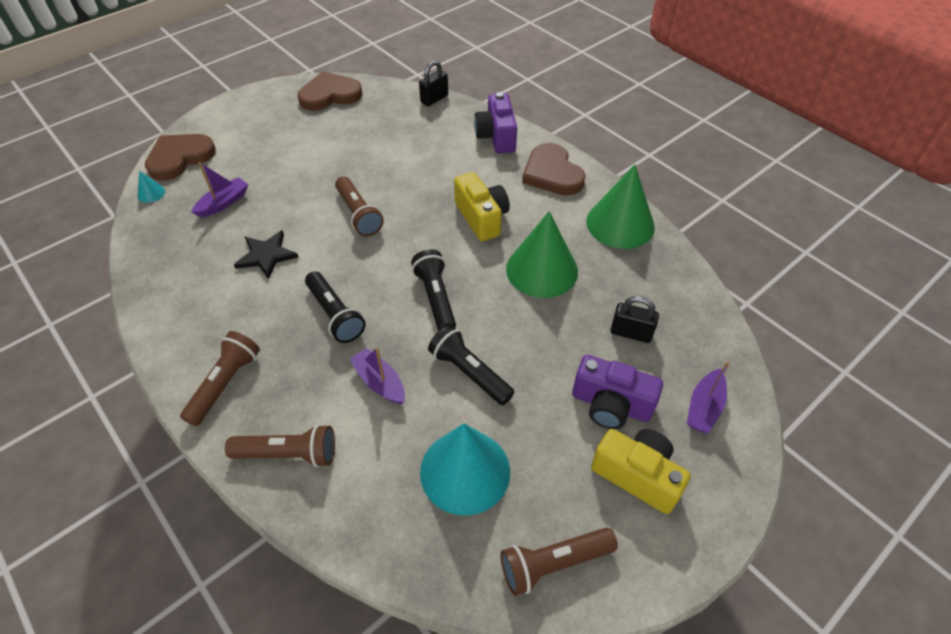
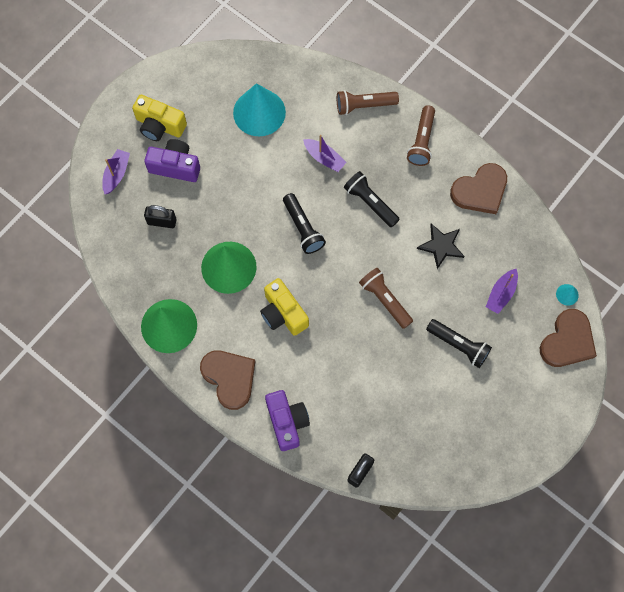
camera: 170 degrees right, 20 degrees up
(330, 95) = (468, 460): brown heart -> brown heart (480, 191)
(469, 372) = (268, 174): black flashlight -> black flashlight (459, 345)
(553, 563) = (204, 74): brown flashlight -> none

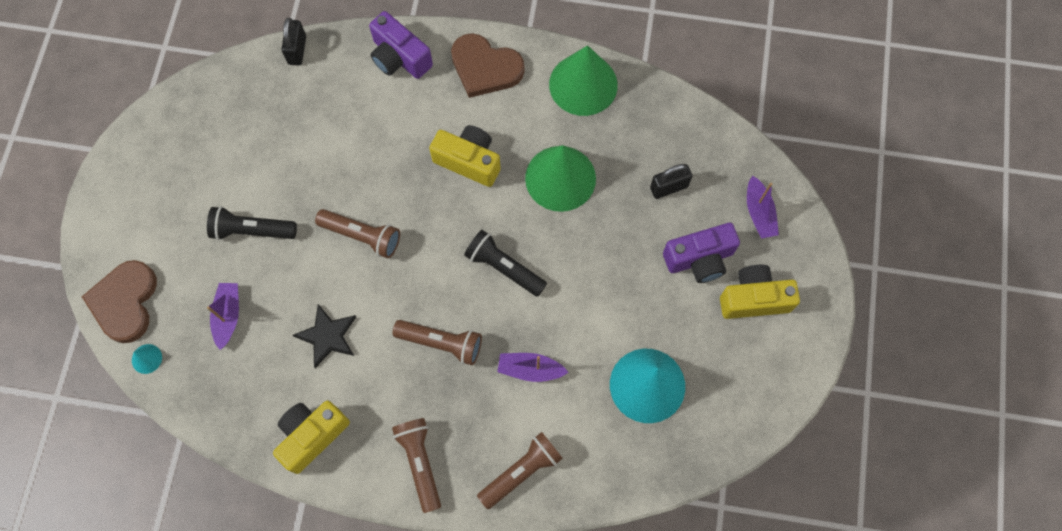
camera: 150 degrees right, 0 degrees up
(370, 203) = (441, 343): black flashlight -> brown flashlight
(480, 191) = (312, 435): brown heart -> yellow camera

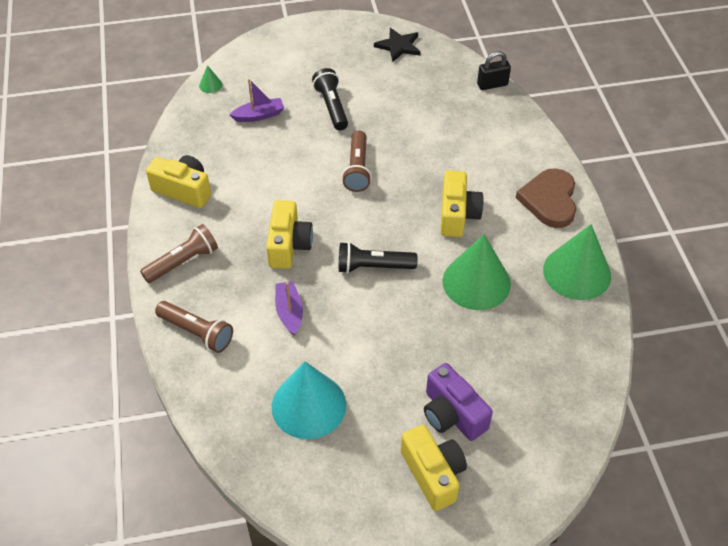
camera: 70 degrees right, 20 degrees down
(125, 302) = (247, 61): brown heart -> none
(146, 358) = (210, 85): turquoise cone -> green cone
(327, 336) = (266, 174): black star -> black star (398, 46)
(399, 57) = (524, 144): purple camera -> none
(441, 343) = (288, 245): brown flashlight -> yellow camera
(504, 267) = (373, 267): black flashlight -> black flashlight turned 105 degrees counterclockwise
(668, 187) = (512, 368): black padlock -> none
(759, 212) = (527, 454): purple boat -> none

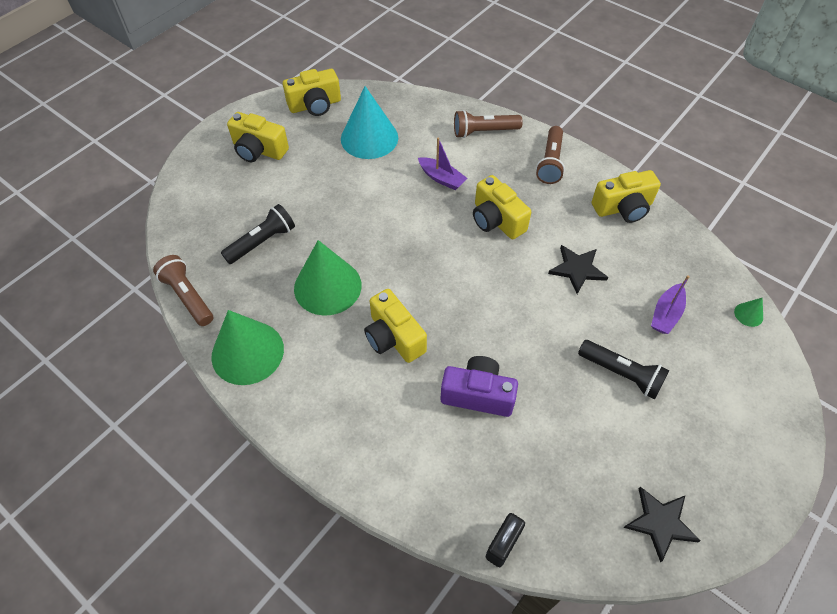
camera: 140 degrees right, 5 degrees up
(277, 174) = (577, 269): none -> black star
(323, 496) = (315, 105): none -> yellow camera
(357, 169) = (521, 322): brown flashlight -> brown flashlight (188, 296)
(373, 267) = (418, 246): black flashlight -> black flashlight (262, 242)
(452, 414) = (272, 187): purple camera -> purple camera (478, 394)
(549, 200) = (321, 416): brown heart -> none

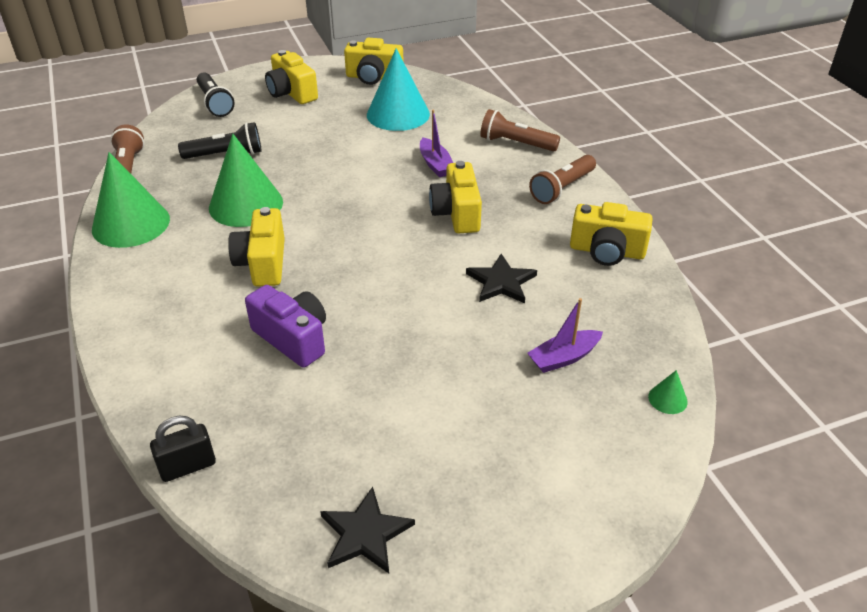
camera: 30 degrees right, 15 degrees down
(621, 374) = (458, 386): black flashlight -> black flashlight (215, 103)

